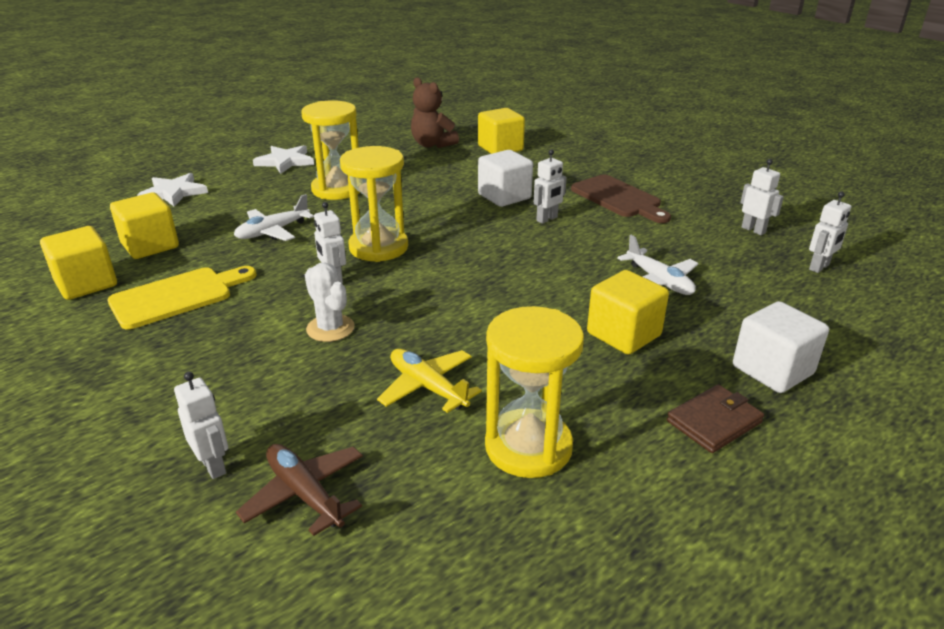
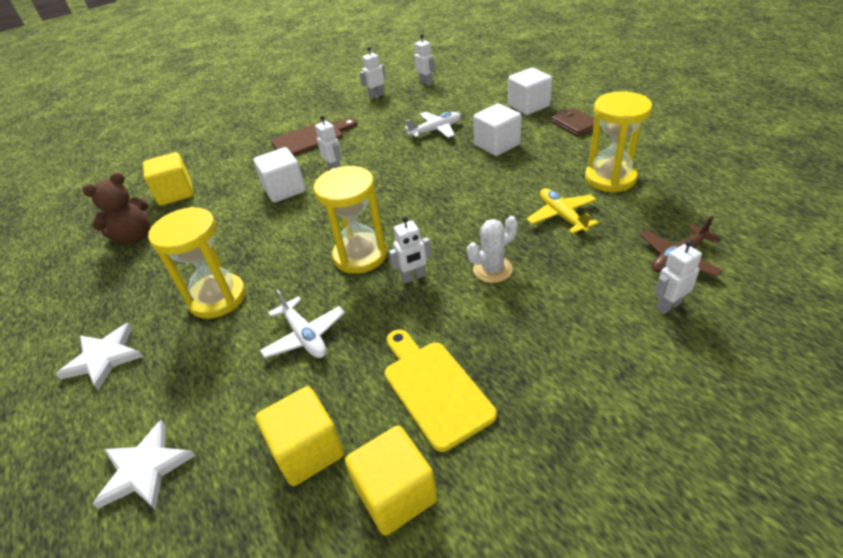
camera: 80 degrees left, 10 degrees up
(427, 387) = (562, 216): yellow plane -> yellow plane turned 105 degrees clockwise
(623, 334) = (497, 145): yellow cube -> white cube

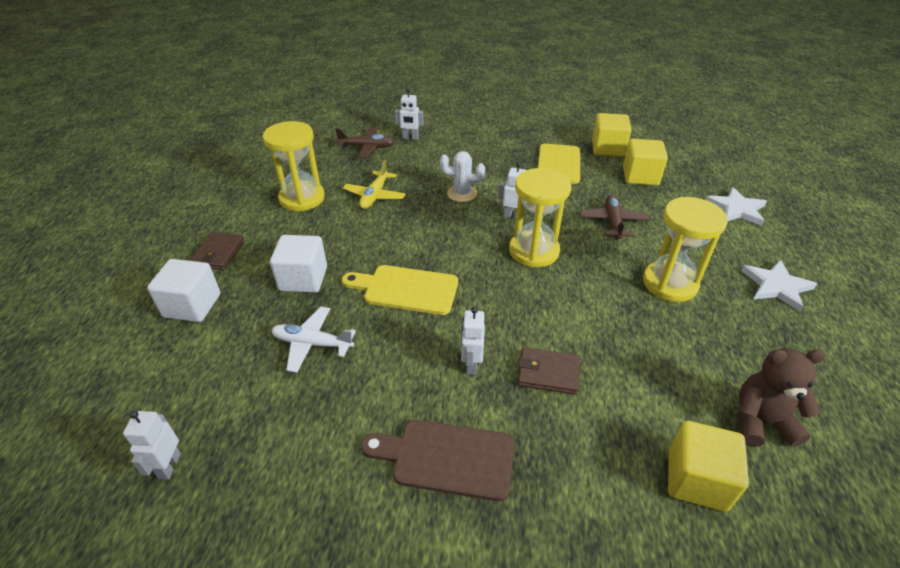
camera: 145 degrees left, 0 degrees up
(284, 190) = (548, 373): white cube -> brown wallet
(305, 336) = (612, 222): white plane -> brown plane
(376, 96) = (261, 499): white robot -> none
(424, 176) = (406, 289): none -> yellow cutting board

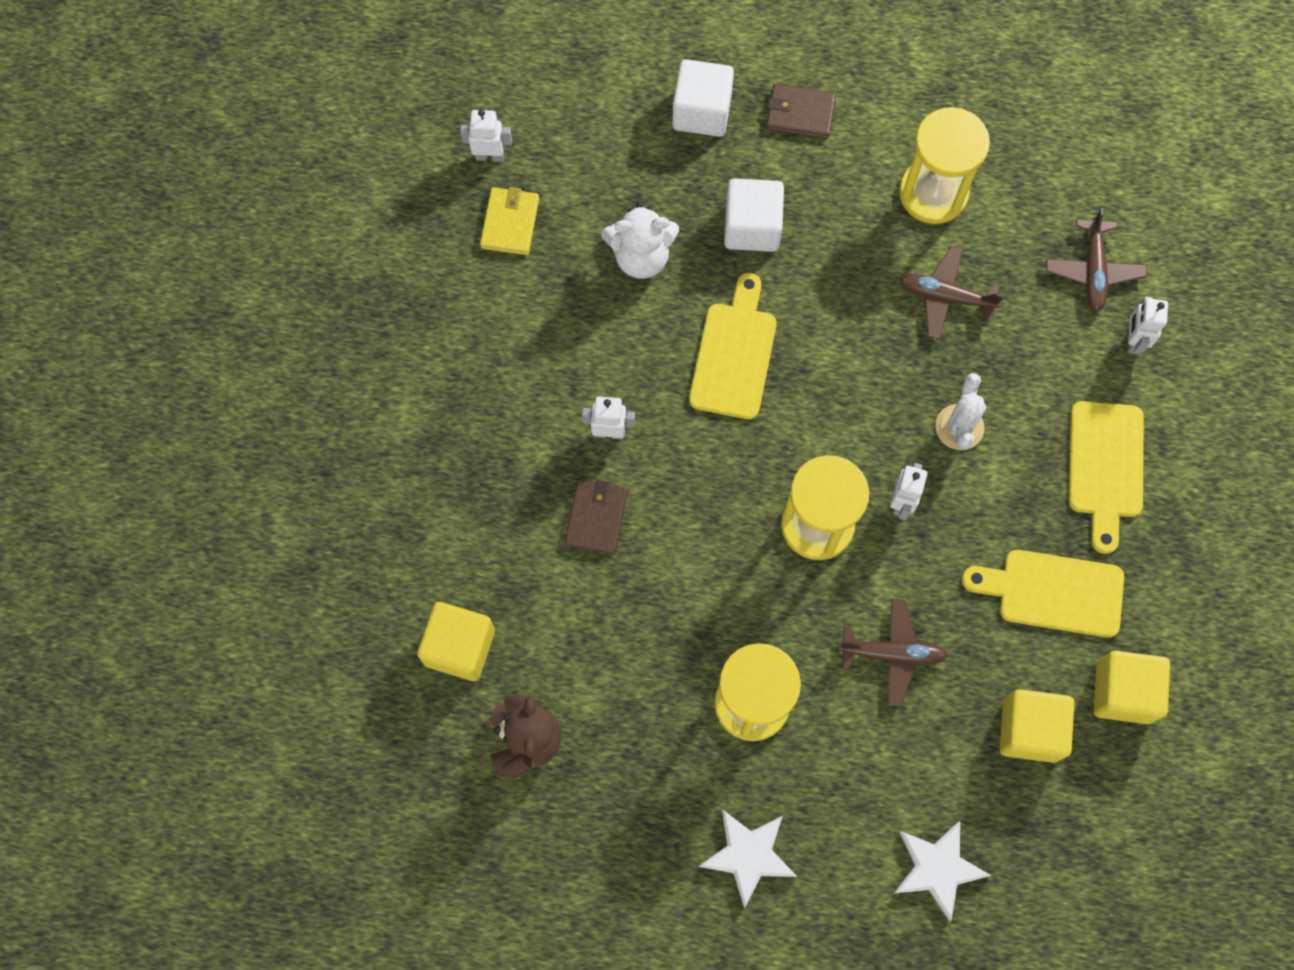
camera: 90 degrees right, 30 degrees up
(252, 445) = (510, 223): none -> yellow wallet
(312, 344) = (641, 256): white plane -> white teddy bear
(375, 196) = (945, 296): yellow plane -> brown plane
(446, 458) = (490, 406): brown cutting board -> none
(483, 148) = (1105, 467): none -> yellow cutting board

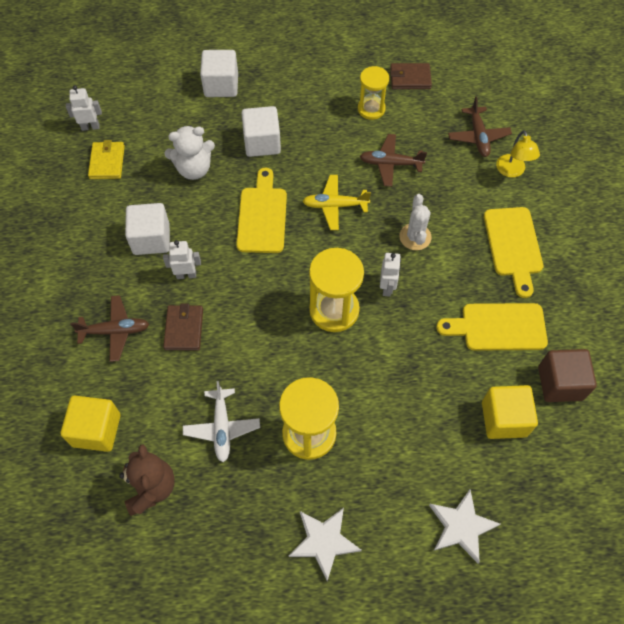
camera: 10 degrees left, 10 degrees down
(564, 365) = (151, 239): none -> white cube
(632, 674) = (222, 427): none -> white plane
(800, 113) = (282, 78): brown wallet -> brown wallet (410, 78)
(847, 355) = (335, 206): none -> yellow plane
(892, 653) = (400, 384): brown plane -> brown plane (115, 331)
(933, 193) = (371, 109): yellow hourglass -> yellow hourglass, size x0.64
(1123, 692) = (560, 383): yellow cube -> brown cube
(1133, 340) = (512, 171): white robot -> yellow lamp

